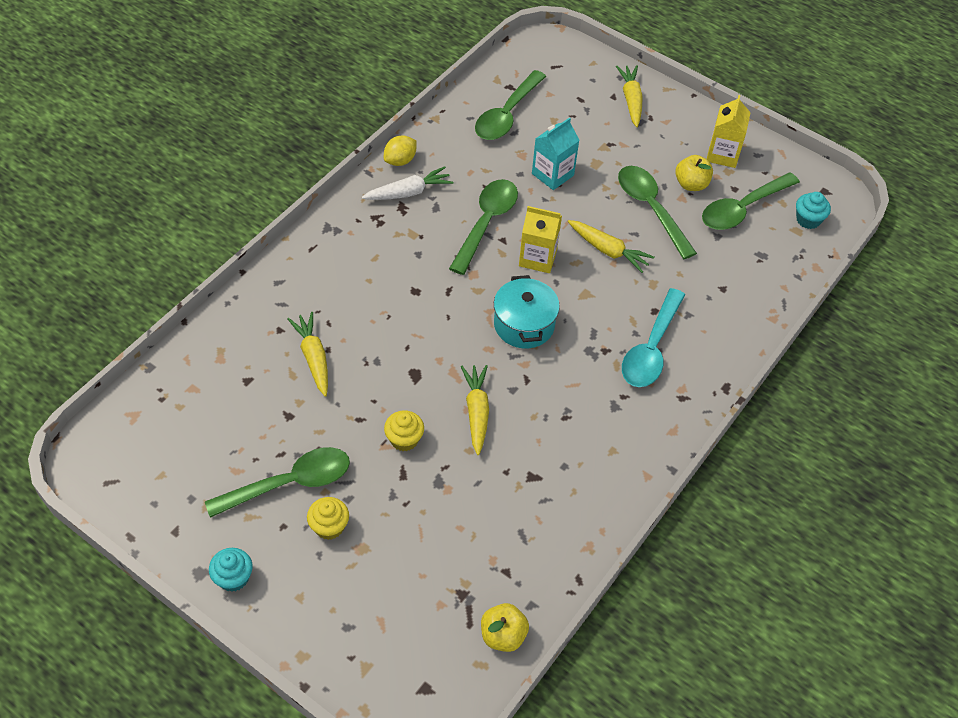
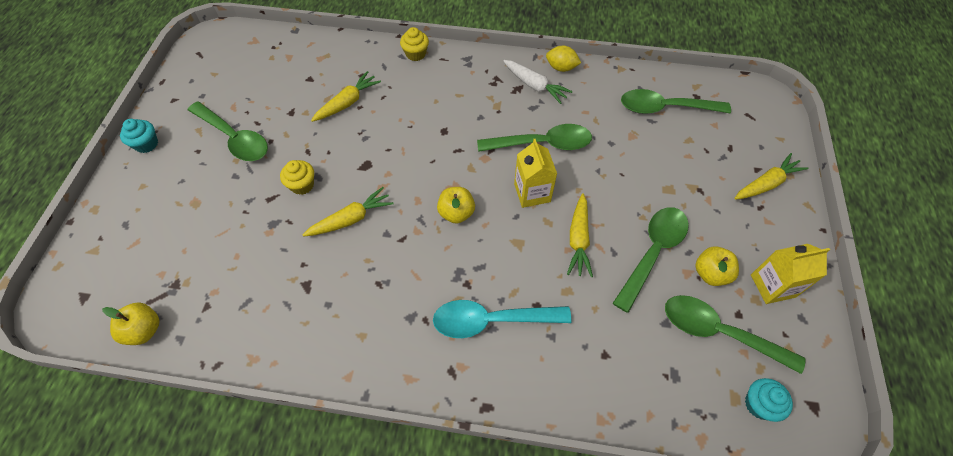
camera: 65 degrees right, 5 degrees up
(329, 526) = (206, 176): yellow cupcake -> yellow cupcake (415, 54)
(524, 325) = (456, 213): turquoise pot -> yellow apple
(552, 174) = (629, 164): turquoise carton -> none

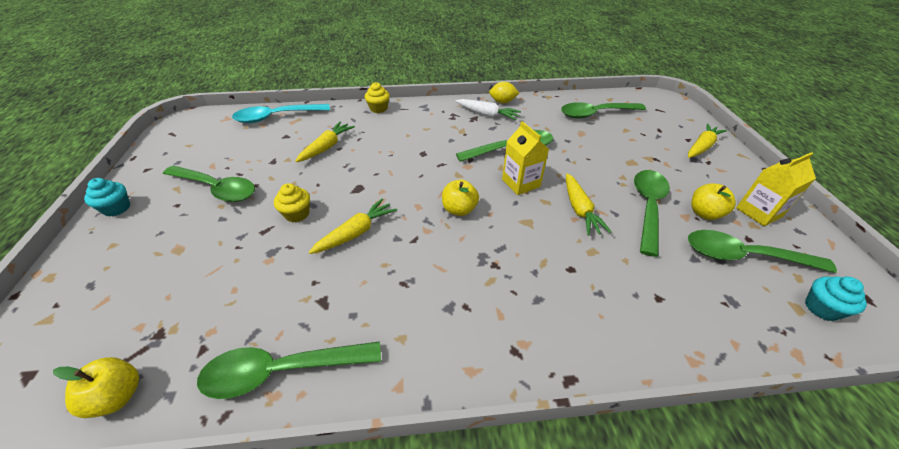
camera: 15 degrees left, 15 degrees down
(263, 340) = (282, 371): none -> green spoon
(491, 320) = (534, 292): turquoise spoon -> turquoise spoon (276, 117)

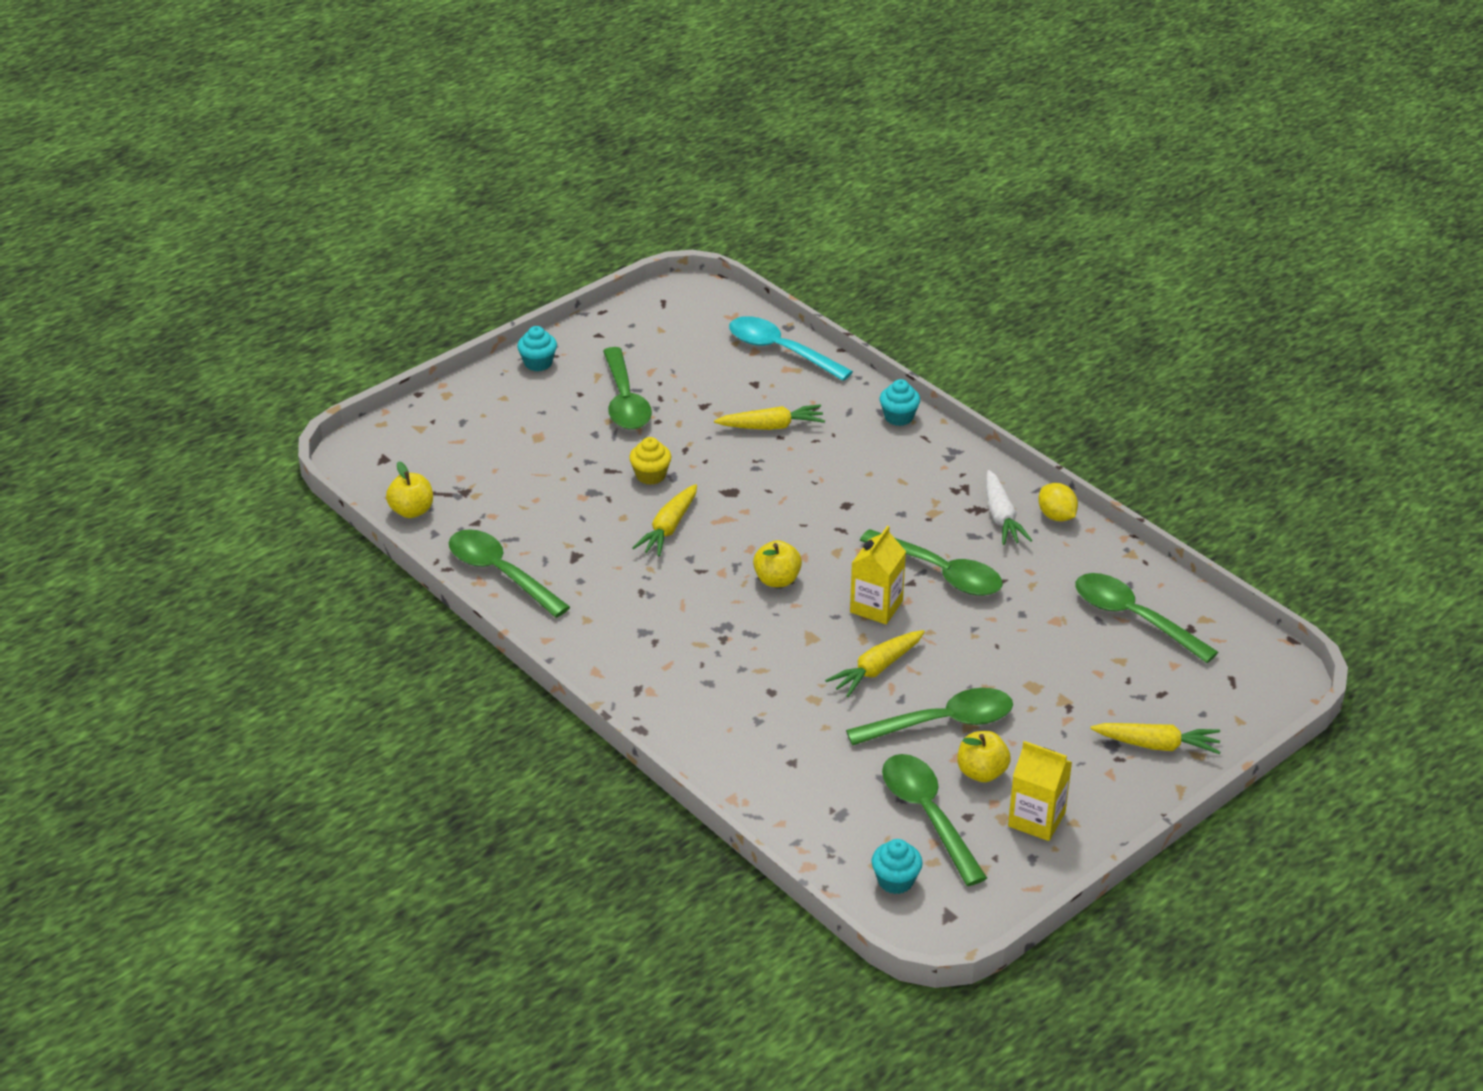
camera: 55 degrees right, 5 degrees down
(356, 232) = (669, 528): yellow carrot -> yellow carrot turned 105 degrees clockwise
(378, 108) = (898, 417): yellow cupcake -> turquoise cupcake

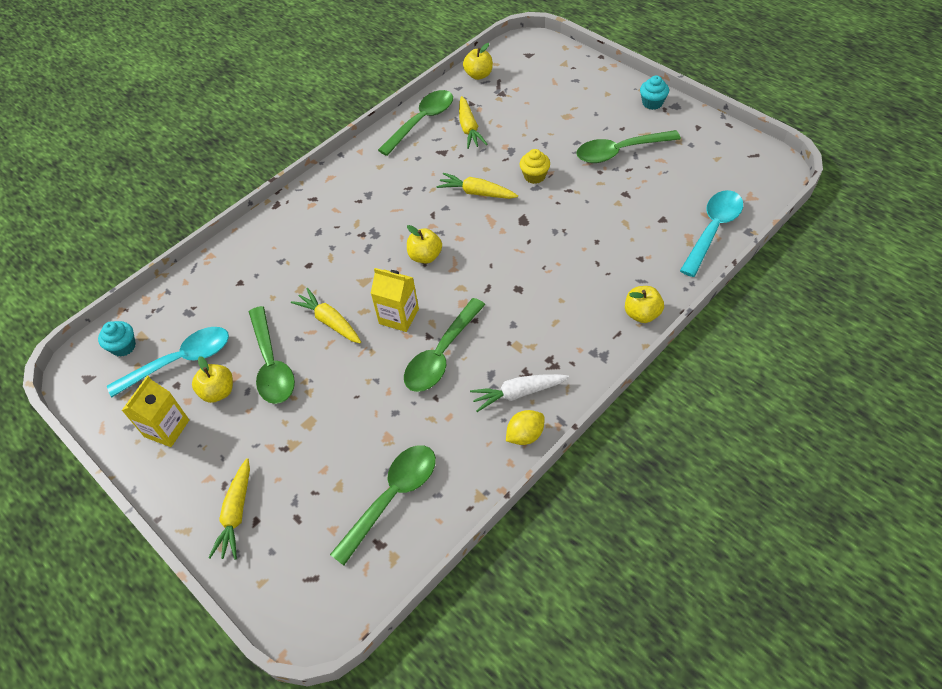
camera: 90 degrees right, 15 degrees up
(771, 426) = (608, 235): yellow carrot -> yellow carrot (469, 128)
(898, 417) = (642, 314): turquoise cupcake -> yellow apple
(927, 815) = (180, 361): green spoon -> turquoise spoon

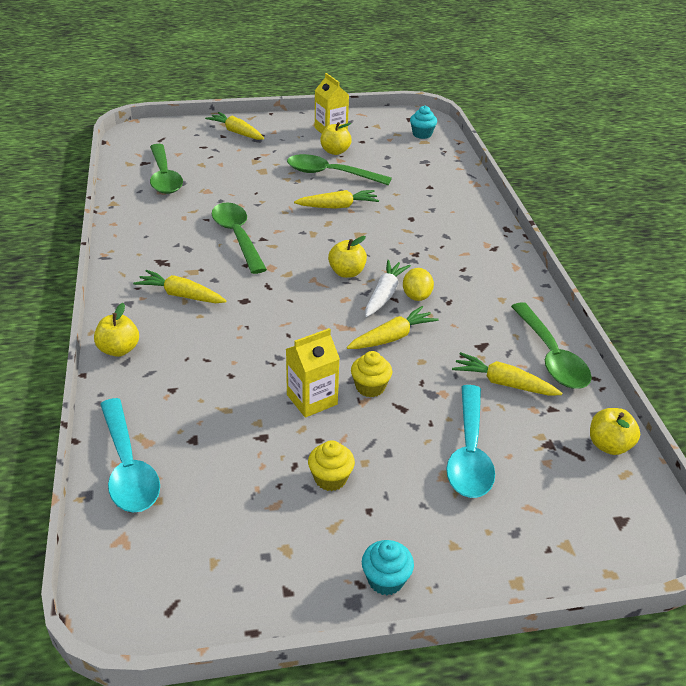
camera: 120 degrees right, 15 degrees down
(180, 361) = (381, 147): turquoise spoon -> turquoise spoon (469, 453)
(399, 316) = (300, 234): yellow carton -> yellow carton (312, 399)
(518, 393) = (154, 251): white carrot -> white carrot (384, 294)
(525, 435) = (120, 238): yellow lemon -> yellow lemon (416, 296)
(552, 328) = (181, 295): none -> yellow carrot
(620, 151) = (330, 478): green spoon -> yellow cupcake

